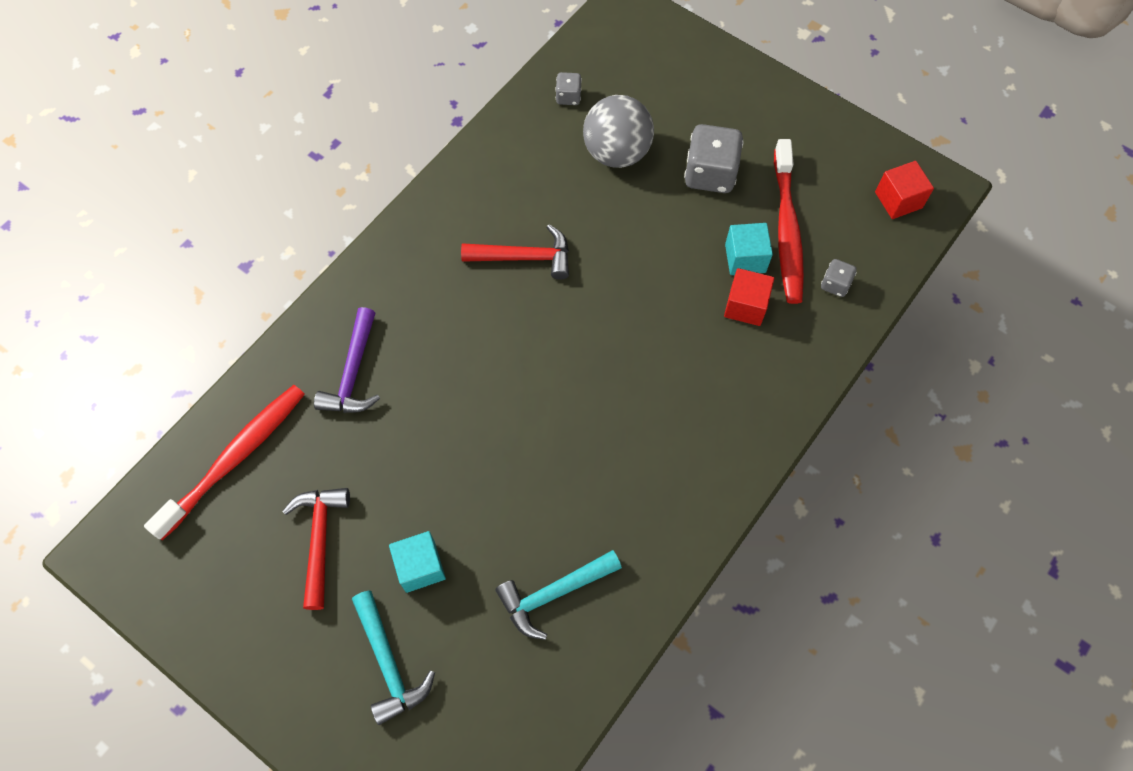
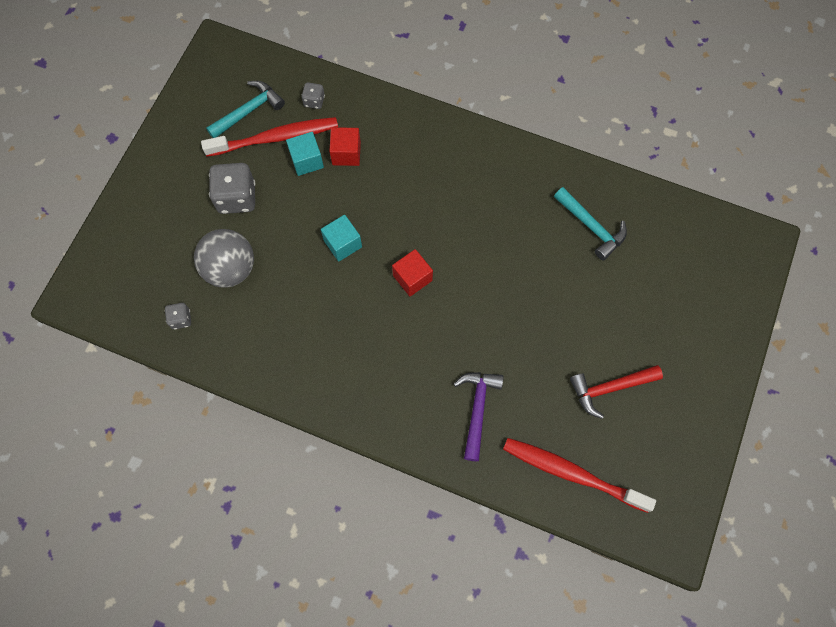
camera: 105 degrees left, 5 degrees up
(353, 373) = (477, 409): purple hammer -> purple hammer turned 75 degrees counterclockwise
(389, 663) = (672, 314): turquoise hammer -> turquoise hammer (248, 111)
(420, 567) = (604, 314): turquoise cube -> turquoise cube (342, 244)
(524, 257) = (344, 312): red hammer -> none
(898, 200) = (233, 72): red cube -> red cube (412, 278)

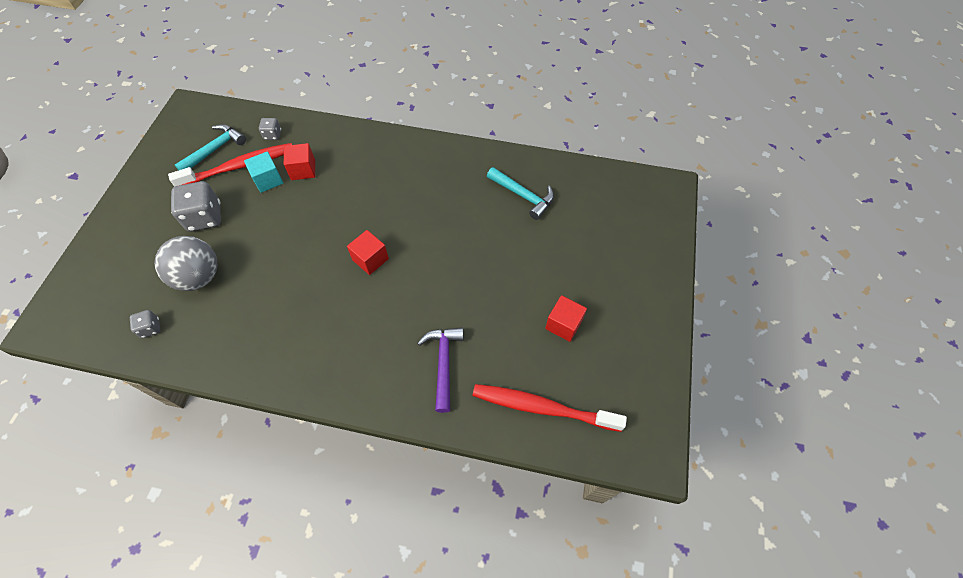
camera: 10 degrees left, 10 degrees down
(342, 244) = (304, 241): turquoise cube -> none
(610, 388) = (563, 324): red hammer -> red cube

